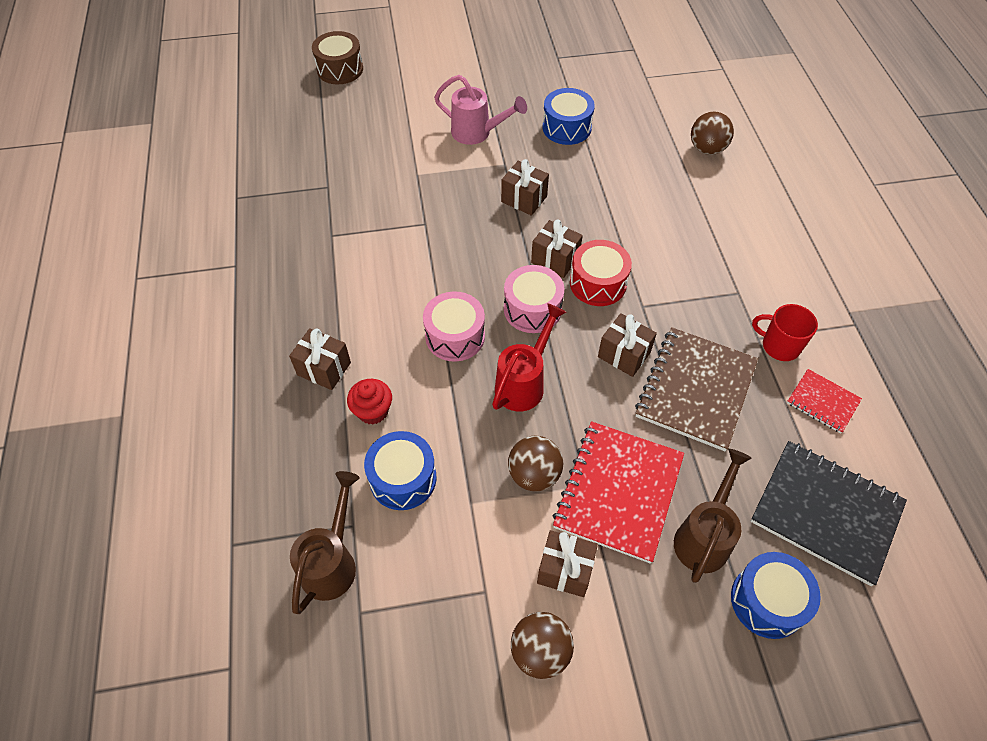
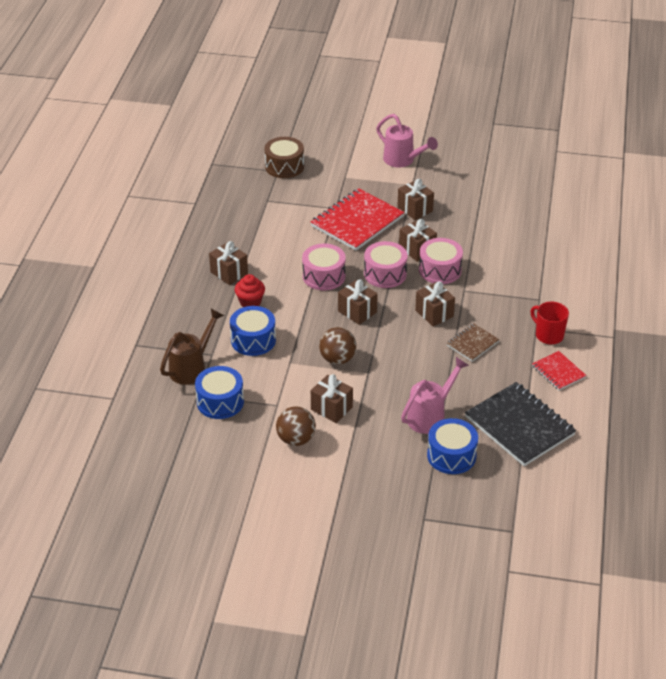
camera: 20 degrees right, 15 degrees down
(340, 69) = (321, 97): brown drum -> brown drum (284, 166)
(524, 382) = (357, 312): red watering can -> brown gift
(566, 127) = (473, 171): blue drum -> blue drum (220, 402)
(598, 283) = (440, 270): red drum -> pink drum
(618, 491) = (387, 381): red notebook -> red notebook (357, 221)
(695, 389) = (472, 343): brown notebook -> brown notebook, size x0.51
(704, 536) = (431, 416): brown watering can -> pink watering can
(707, 149) = (574, 208): brown ball -> none

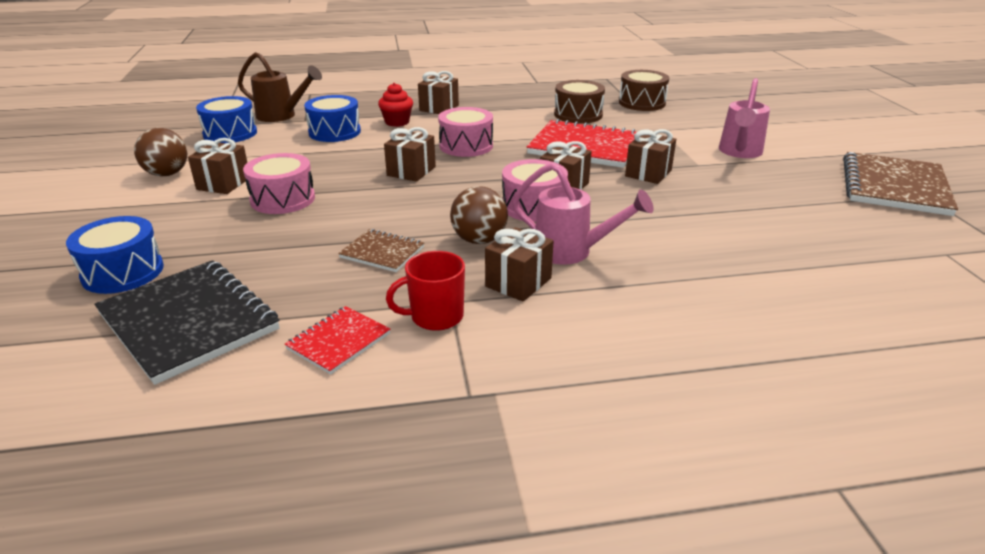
camera: 70 degrees right, 10 degrees down
(291, 205) = (578, 115): none -> brown drum
(337, 359) = (316, 174): brown ball -> brown ball (479, 240)
(385, 274) = (497, 175): pink drum -> pink drum (283, 199)
(431, 416) = (212, 245): pink watering can -> pink watering can (572, 252)
(434, 313) = (436, 216): brown gift -> brown gift (518, 282)
(479, 127) = (894, 186): none -> brown notebook
(520, 426) = (189, 321): black notebook -> black notebook turned 75 degrees counterclockwise
(548, 335) = (435, 317): red mug -> red mug turned 135 degrees counterclockwise

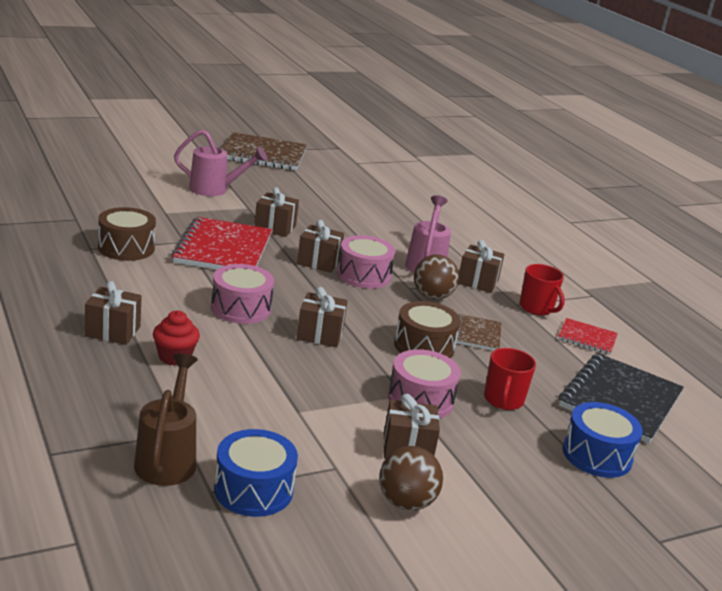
camera: 110 degrees left, 5 degrees down
(251, 240) = (503, 400): none -> red mug
(334, 132) = (223, 399): blue drum -> none
(642, 103) = (80, 214): brown drum -> brown drum (424, 346)

